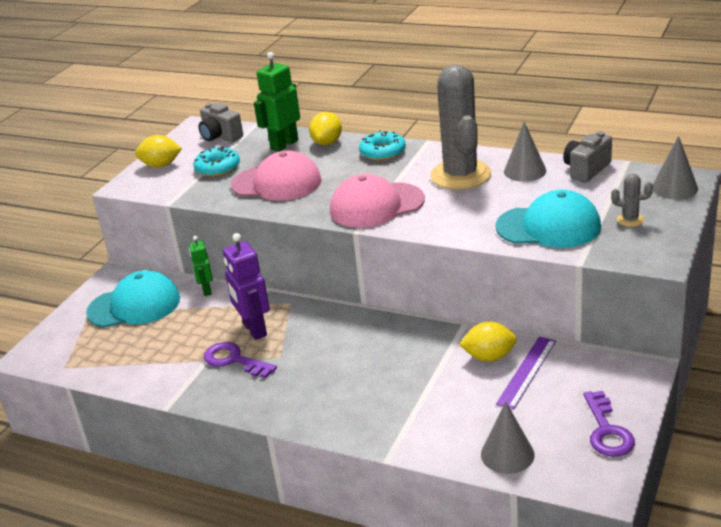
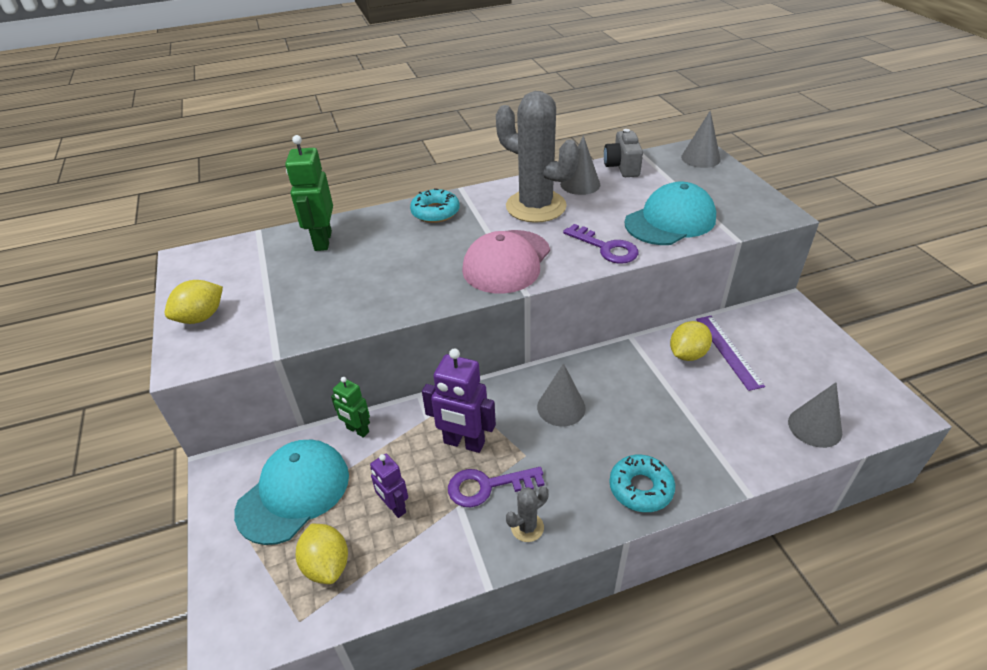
camera: 45 degrees left, 10 degrees up
(172, 342) = (394, 507): none -> purple robot
(217, 168) = (280, 292): turquoise donut -> turquoise donut (640, 488)
(220, 136) = (233, 259): grey camera -> none
(277, 183) = (373, 281): pink cap -> none
(327, 143) = (366, 223): yellow lemon -> yellow lemon (327, 565)
(343, 342) = (561, 407): none -> grey cone
(607, 430) = (839, 366): purple key -> purple key (606, 248)
(630, 220) = (713, 192): grey cactus -> grey cactus (527, 527)

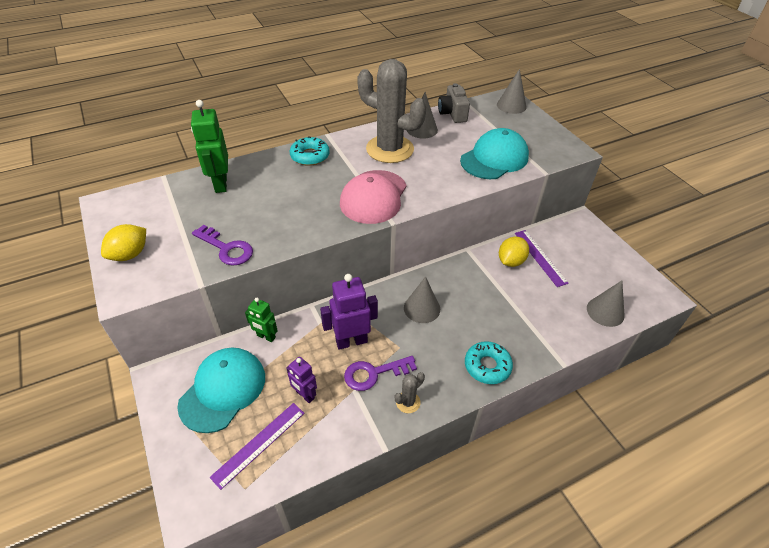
camera: 10 degrees left, 5 degrees up
(327, 565) = (259, 444): yellow lemon -> purple ruler
(464, 443) = (351, 341): purple robot -> purple robot turned 150 degrees clockwise
(606, 248) = (448, 183): purple key -> purple key (226, 248)

